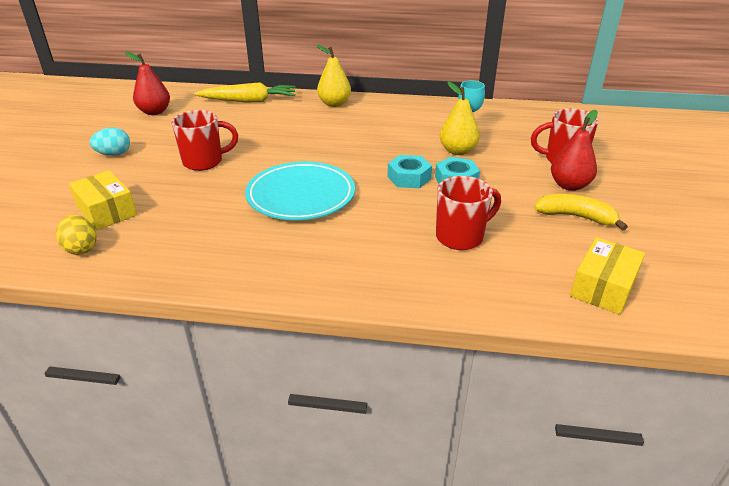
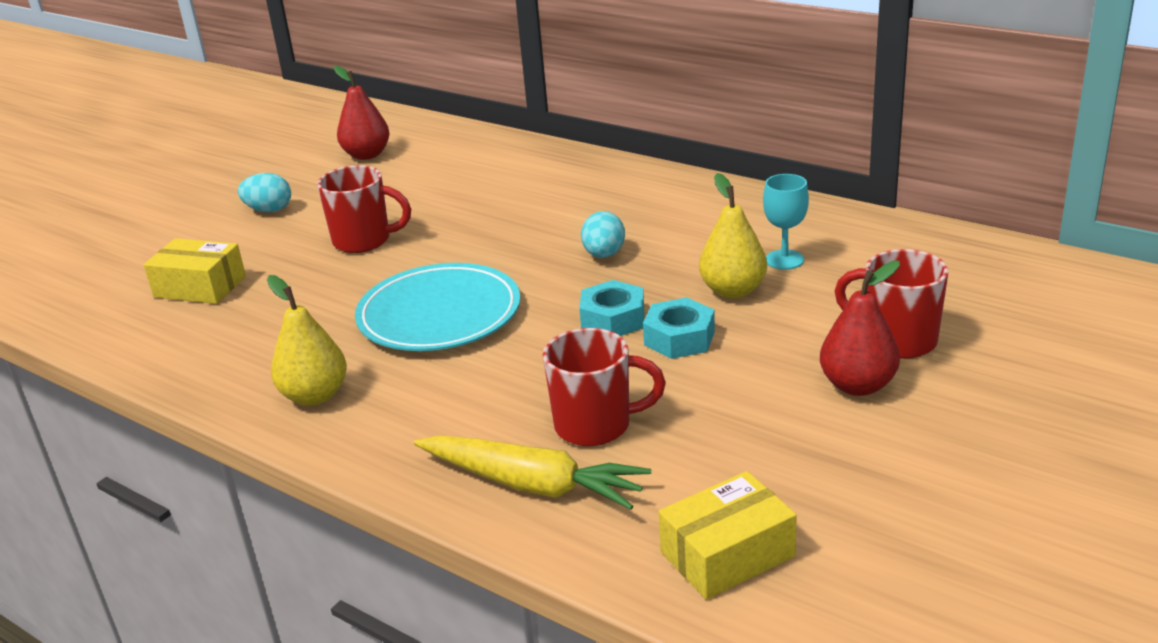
camera: 30 degrees right, 5 degrees down
(81, 248) = (138, 328): yellow egg -> none
(107, 211) = (200, 287): yellow box -> yellow box turned 60 degrees counterclockwise
(249, 101) = (503, 155): yellow carrot -> yellow carrot (533, 485)
(334, 104) = (620, 178): yellow pear -> yellow pear (315, 395)
(367, 145) = (604, 255): none -> turquoise egg
(576, 217) = (808, 438): yellow banana -> none

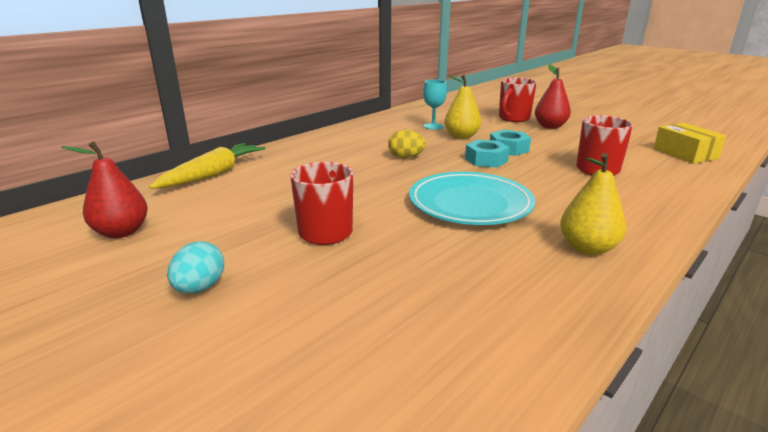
camera: 85 degrees left, 5 degrees down
(200, 287) = (372, 327): yellow box -> none
(533, 485) = (658, 184): yellow carrot -> yellow carrot (213, 174)
(604, 255) = (406, 157): turquoise egg -> yellow egg

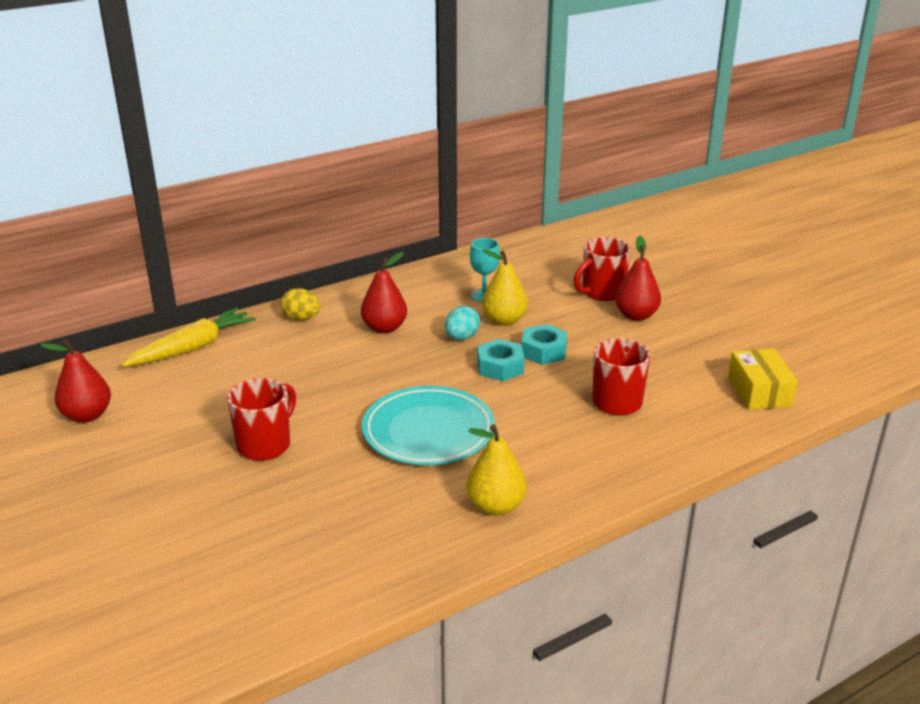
camera: 15 degrees right, 5 degrees up
(200, 288) = (133, 488): turquoise egg -> turquoise egg (461, 337)
(373, 148) = (384, 328): none -> red pear
(406, 157) = (411, 350): yellow egg -> yellow egg (301, 318)

